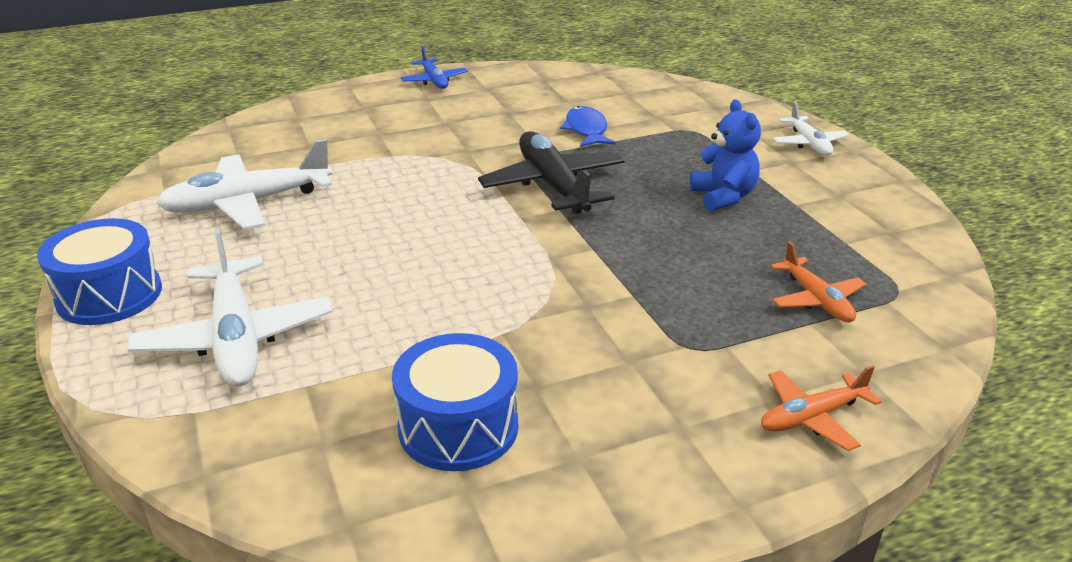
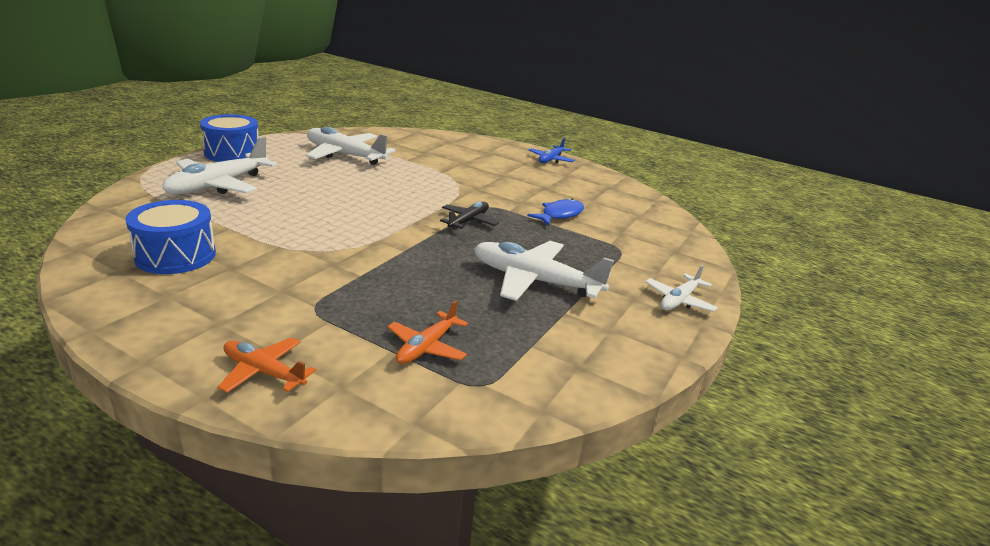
camera: 50 degrees right, 5 degrees down
(553, 185) = (468, 221): black plane -> black plane, size x0.56
(723, 197) = (534, 281): blue teddy bear -> white plane

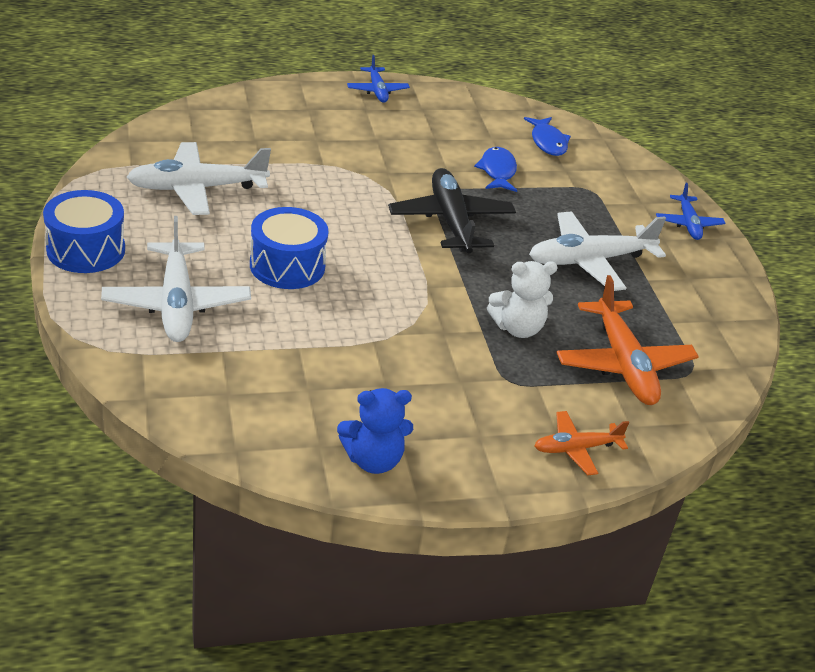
camera: 45 degrees left, 10 degrees up
(125, 295) = (373, 460): none -> blue teddy bear
(175, 255) = (323, 402): blue drum -> blue drum (287, 266)
(389, 286) = (517, 328): none -> white teddy bear
(427, 347) = (623, 364): orange plane -> orange plane, size x1.77
(468, 221) = (450, 221): black plane -> black plane, size x1.77
(634, 217) = (548, 142): none -> blue fish
(679, 300) = (688, 224): white plane -> blue plane

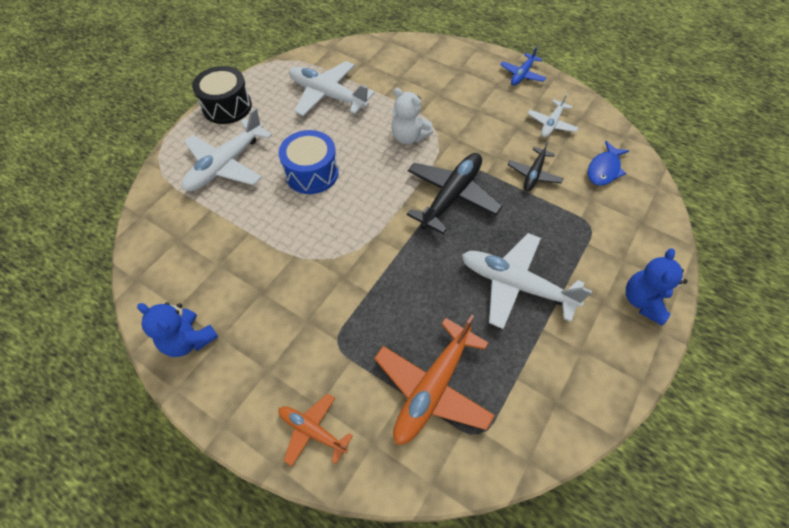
camera: 50 degrees right, 20 degrees up
(86, 250) = (227, 107): blue drum -> black drum
(459, 123) = (551, 124): none -> white plane
(497, 171) = (534, 174): blue fish -> black plane
(517, 328) = (393, 306): white teddy bear -> white teddy bear (409, 137)
(688, 224) = (643, 301): blue plane -> blue teddy bear

